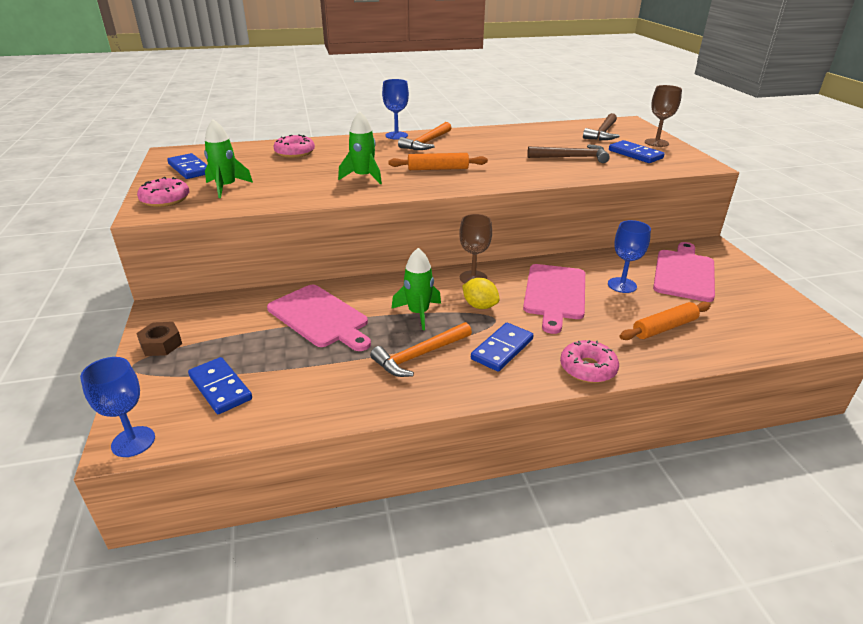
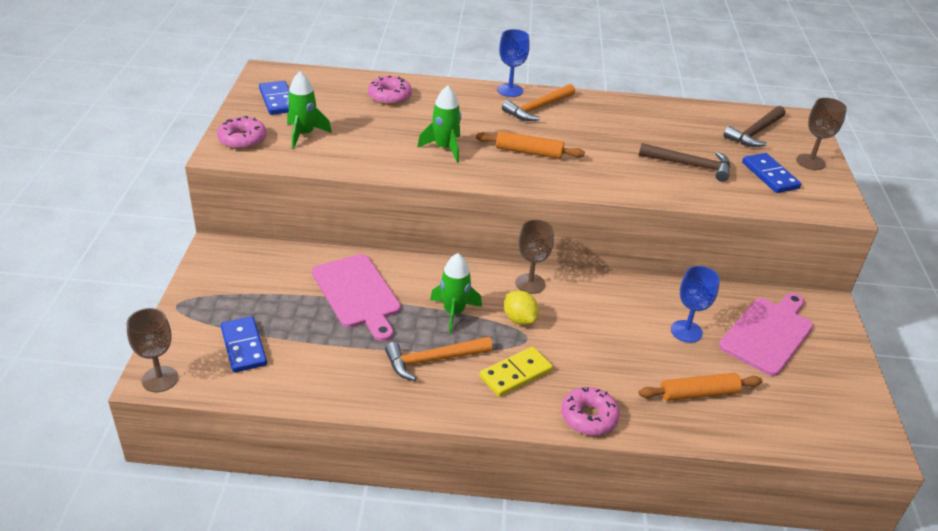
camera: 15 degrees right, 5 degrees up
(133, 441) = (160, 379): blue goblet -> brown goblet
(161, 344) = (207, 288): brown nut -> none
(502, 349) = (515, 374): blue domino -> yellow domino
(554, 294) = (605, 324): pink cutting board -> none

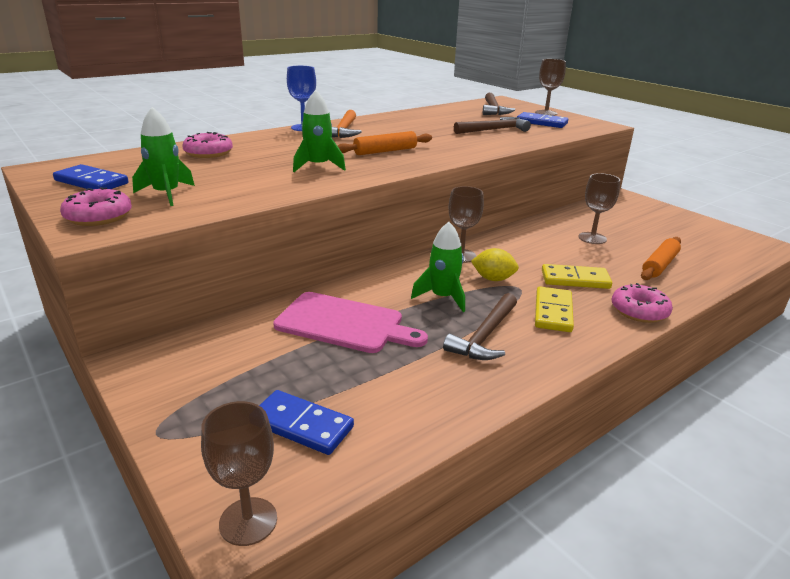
camera: 40 degrees left, 10 degrees down
(432, 360) = (484, 336): orange hammer -> brown hammer
(588, 359) = (575, 279): none -> yellow domino
(686, 331) = (592, 238): blue goblet -> brown goblet
(768, 334) = (628, 220): pink cutting board -> none

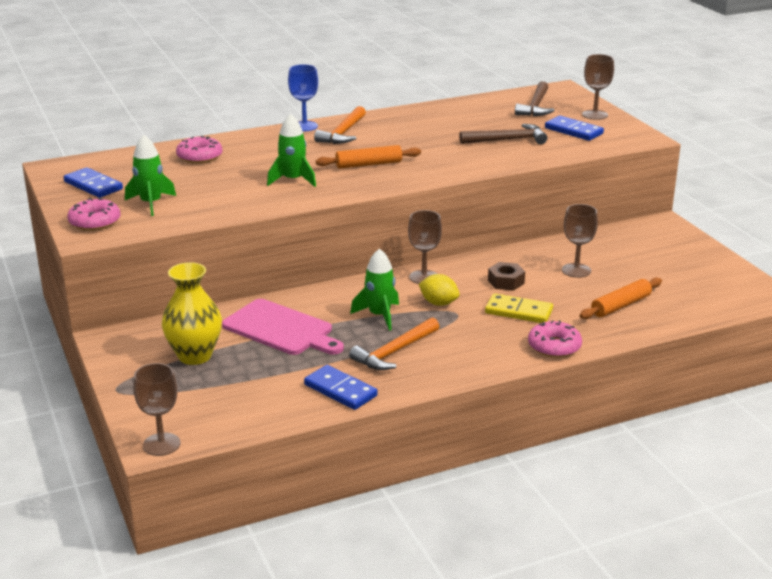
camera: 15 degrees right, 0 degrees up
(253, 369) = (195, 356): none -> yellow vase
(301, 425) = (216, 397): blue domino -> blue domino (340, 390)
(484, 336) = (394, 352): brown hammer -> orange hammer
(540, 253) = (506, 282): none -> brown nut
(553, 312) = (471, 339): yellow domino -> none

